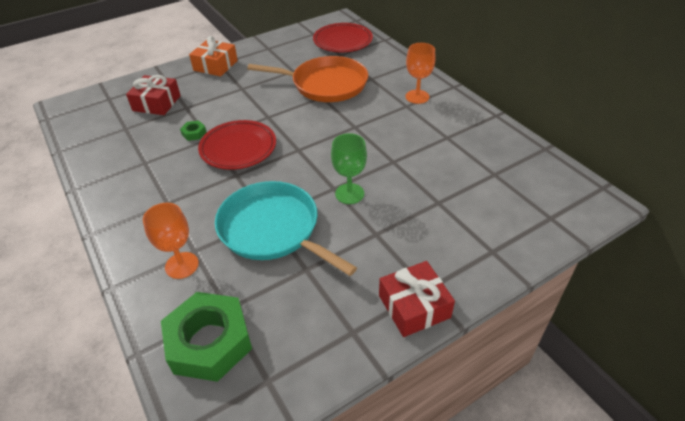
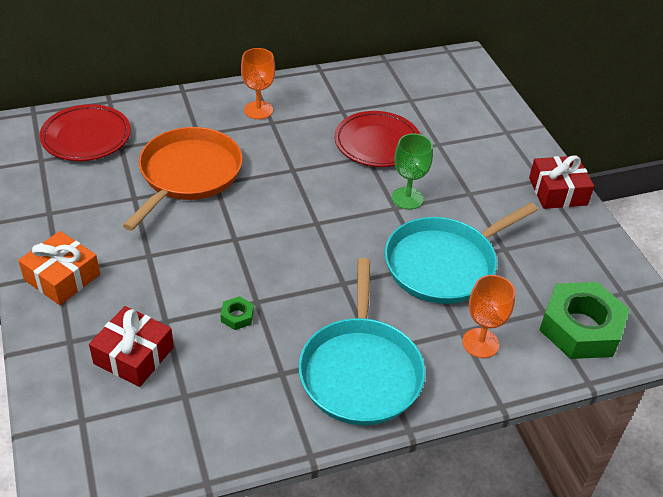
camera: 80 degrees left, 0 degrees up
(148, 199) = (360, 371): none -> turquoise pan
(238, 148) = (291, 275): red plate -> red plate (377, 143)

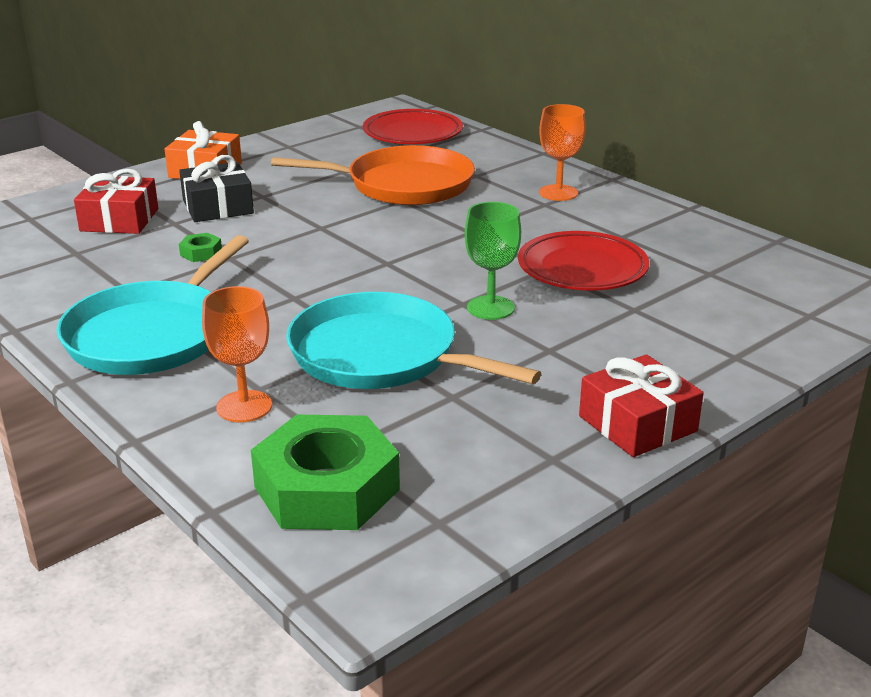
camera: 70 degrees right, 15 degrees down
(151, 287) = (218, 207): none -> black gift
(360, 371) = (152, 334): turquoise pan -> turquoise pan turned 45 degrees counterclockwise

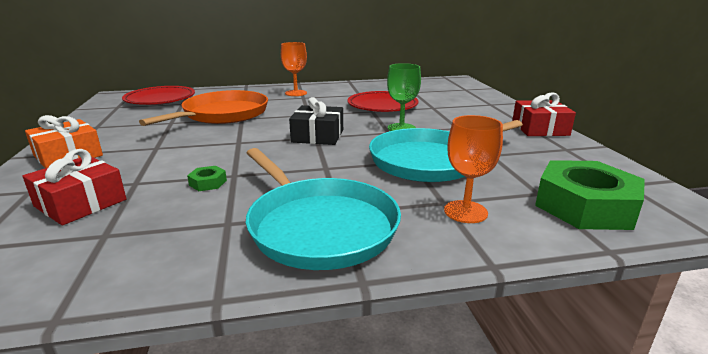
camera: 60 degrees left, 5 degrees down
(218, 207) = (141, 163): black gift -> black gift (318, 136)

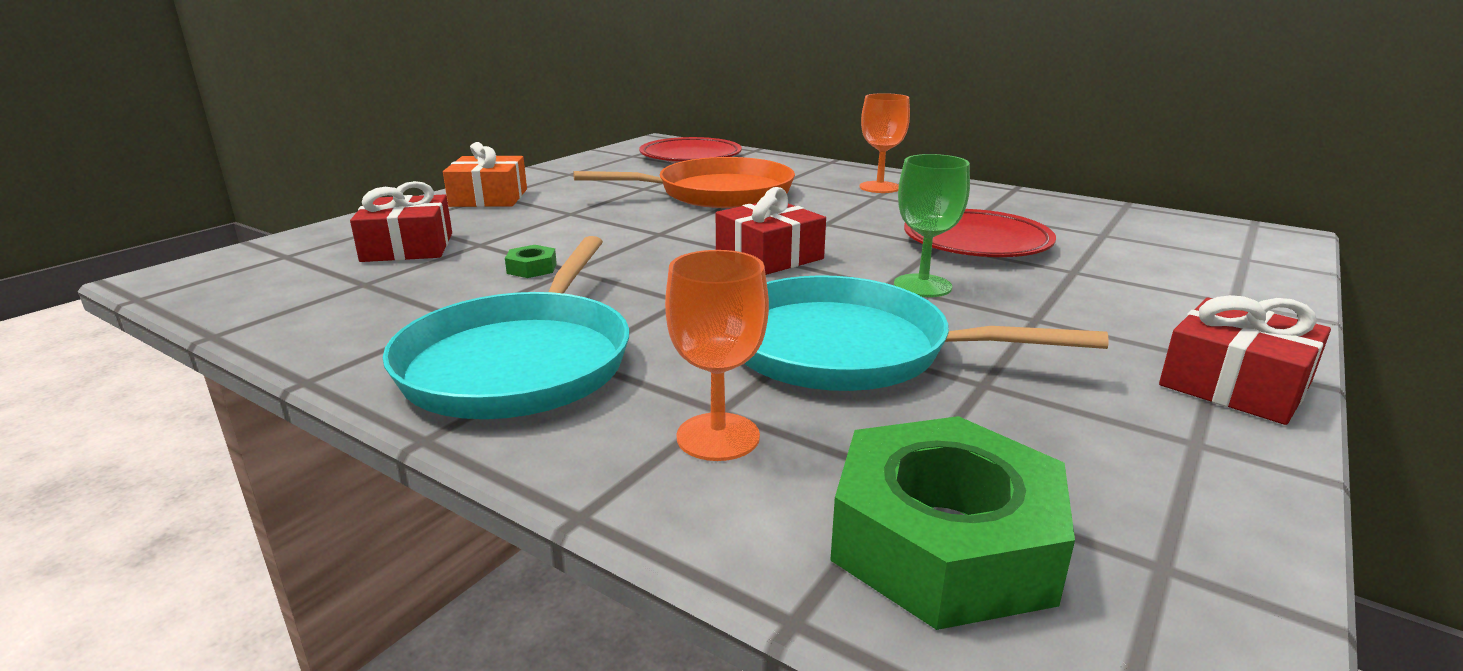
camera: 45 degrees right, 0 degrees up
(318, 136) = (769, 256): black gift -> red gift

